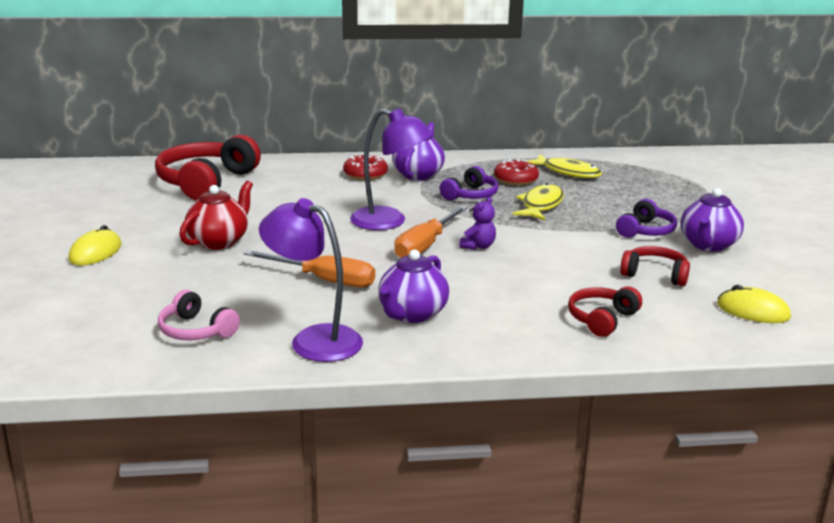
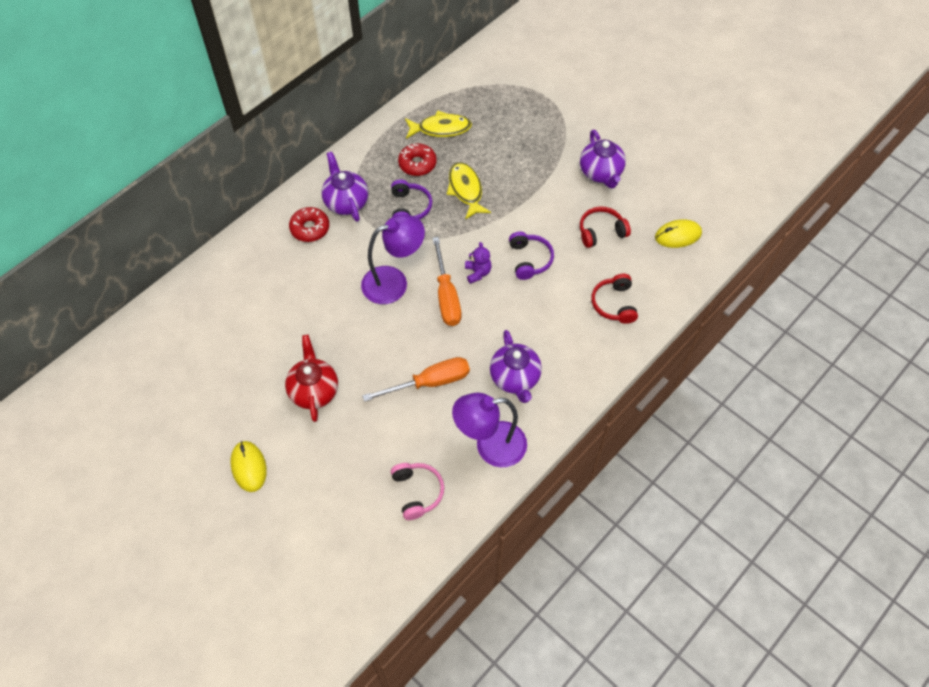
camera: 40 degrees left, 35 degrees up
(196, 330) = (417, 492): pink headphones -> pink headphones turned 105 degrees counterclockwise
(206, 182) = (209, 322): red headphones -> none
(645, 231) = (554, 180): purple headphones -> purple headphones (529, 260)

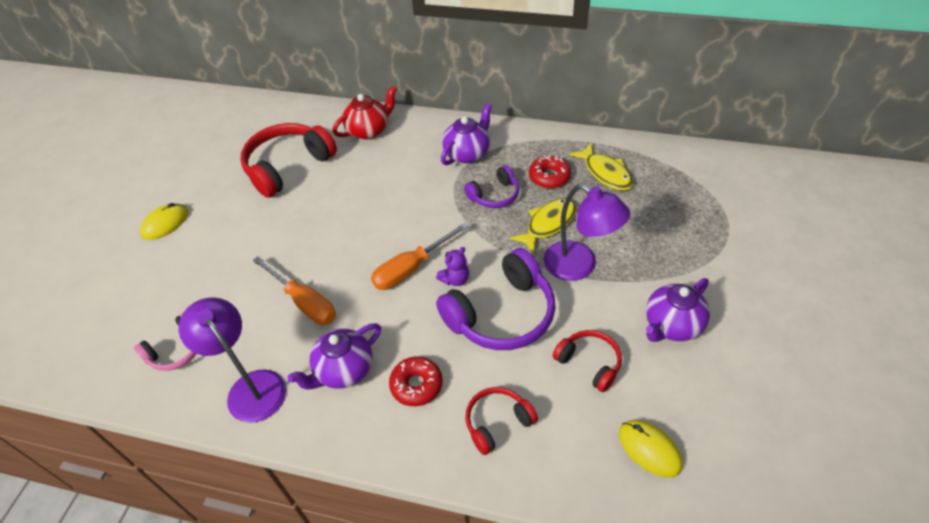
camera: 65 degrees right, 10 degrees down
(250, 340) = (288, 167): none -> red headphones
(310, 228) = (423, 146): red donut -> red donut (416, 385)
(314, 390) = (257, 227): red teapot -> red teapot (369, 130)
(394, 282) = (403, 224): purple lamp -> purple lamp (579, 266)
(529, 260) = (501, 314): purple headphones -> purple headphones, size x1.83

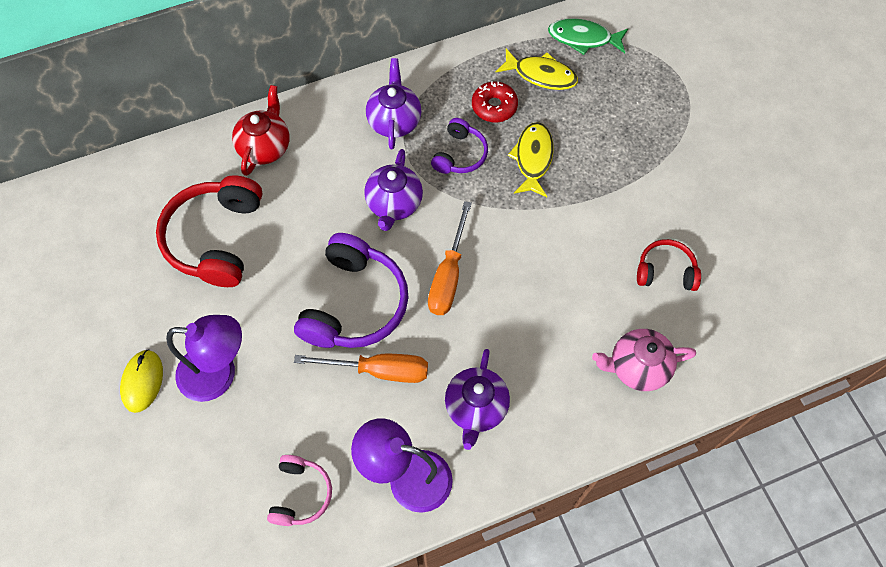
camera: 40 degrees left, 15 degrees up
(416, 385) = (548, 379): red donut -> none
(455, 279) = (497, 262): purple teddy bear -> none
(498, 423) = (637, 367): red headphones -> pink teapot
(501, 314) = (564, 271): purple headphones -> purple headphones (354, 303)
(579, 266) = (591, 186): purple lamp -> purple lamp (219, 374)
(649, 449) = (757, 314): yellow mouse -> none
(663, 164) = (583, 38): none -> green fish
(672, 325) = (701, 199): purple teapot -> purple teapot (394, 204)

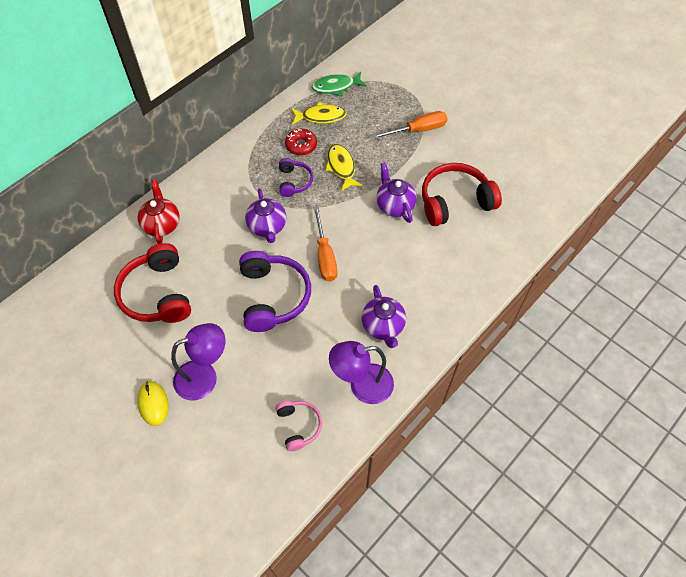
camera: 25 degrees left, 5 degrees down
(379, 370) = (310, 330): orange screwdriver -> orange screwdriver (418, 130)
(394, 121) = (241, 177): purple teapot -> purple teapot (395, 205)
(637, 367) = (467, 262): pink teapot -> none
(665, 271) = (455, 202): red headphones -> red headphones, size x1.83

